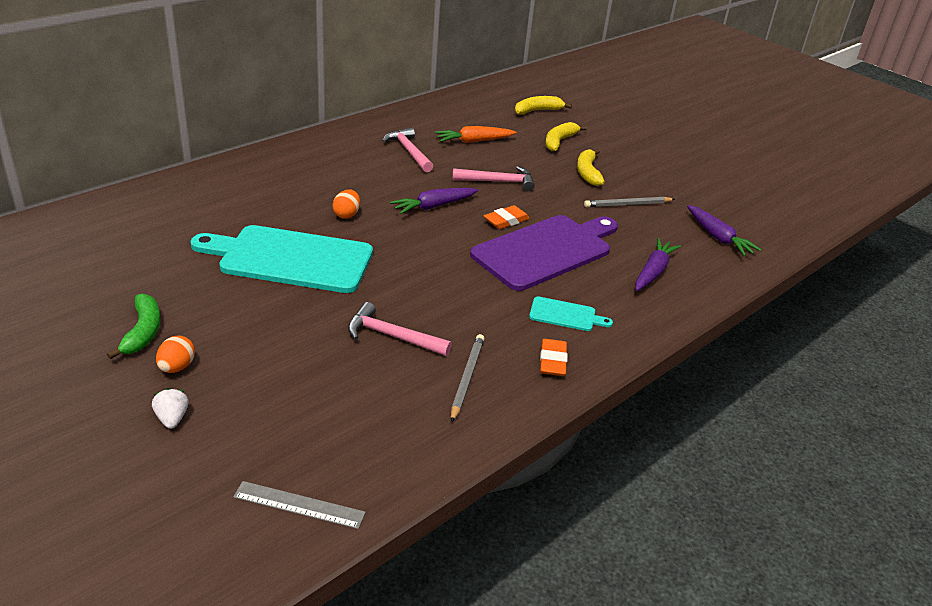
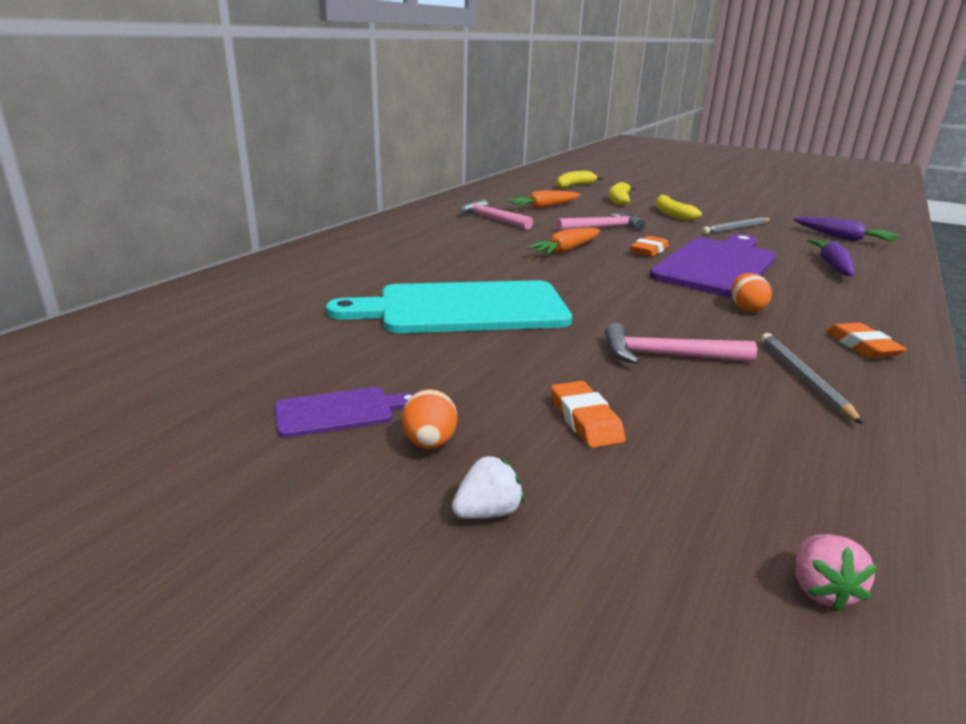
camera: 15 degrees left, 10 degrees down
(142, 332) = (339, 412): green banana -> purple cutting board
(172, 418) = (487, 512): white strawberry -> white strawberry turned 90 degrees clockwise
(282, 374) = (585, 420): none -> orange eraser
(299, 505) = (821, 590): grey ruler -> pink strawberry
(346, 215) = (484, 267): orange egg -> orange egg (746, 308)
(433, 206) = (566, 250): purple carrot -> orange carrot
(565, 315) = (811, 307): turquoise cutting board -> none

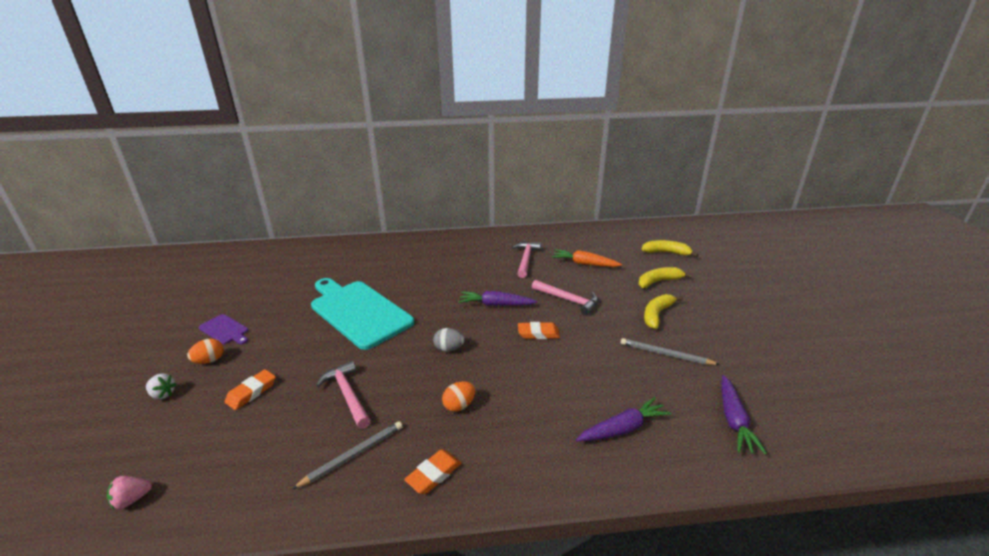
camera: 55 degrees right, 5 degrees up
(566, 250) = (496, 304): orange carrot -> purple carrot
(628, 287) = (449, 349): none -> grey egg
(717, 265) = (542, 370): purple cutting board -> none

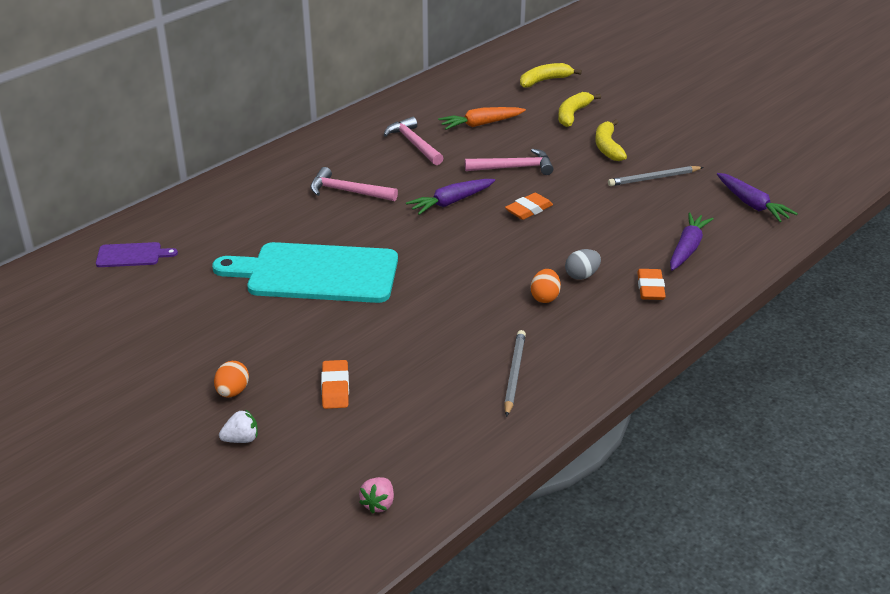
camera: 40 degrees left, 5 degrees up
(225, 330) = (190, 361): purple cutting board -> purple cutting board (132, 255)
(347, 395) = (434, 341): pink hammer -> pink hammer (348, 192)
(434, 474) = (596, 349): orange eraser -> orange eraser (650, 288)
(449, 349) = (467, 261): grey egg -> grey egg (582, 275)

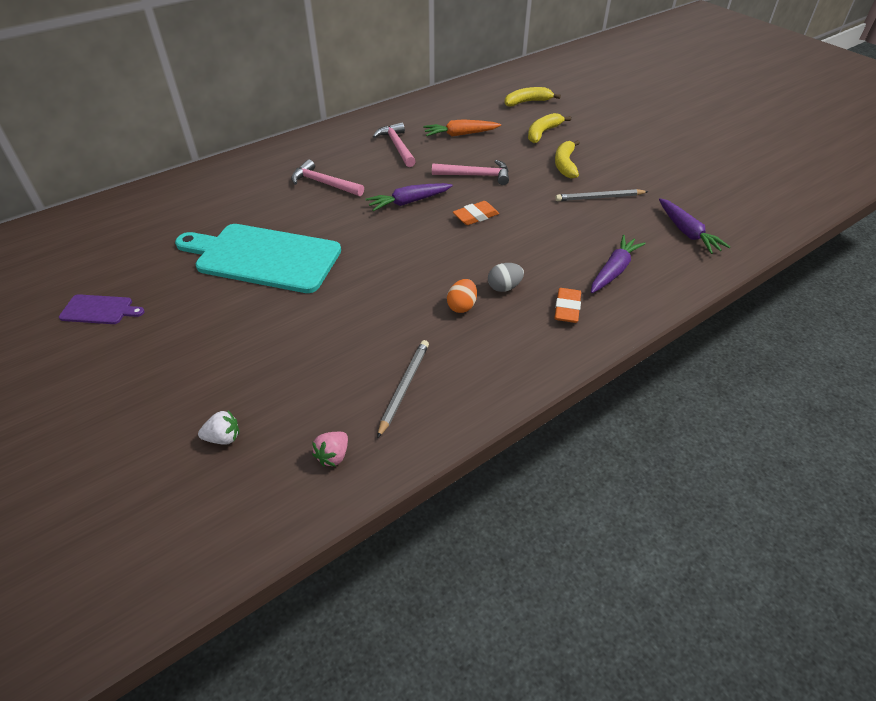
camera: 10 degrees right, 10 degrees up
(132, 255) = (117, 223): purple cutting board -> purple cutting board (99, 310)
(232, 392) = (133, 371): orange egg -> none
(241, 439) = (114, 425): white strawberry -> white strawberry (223, 438)
(335, 388) = (228, 380): orange eraser -> none
(378, 504) = (210, 526): pink strawberry -> pink strawberry (333, 456)

